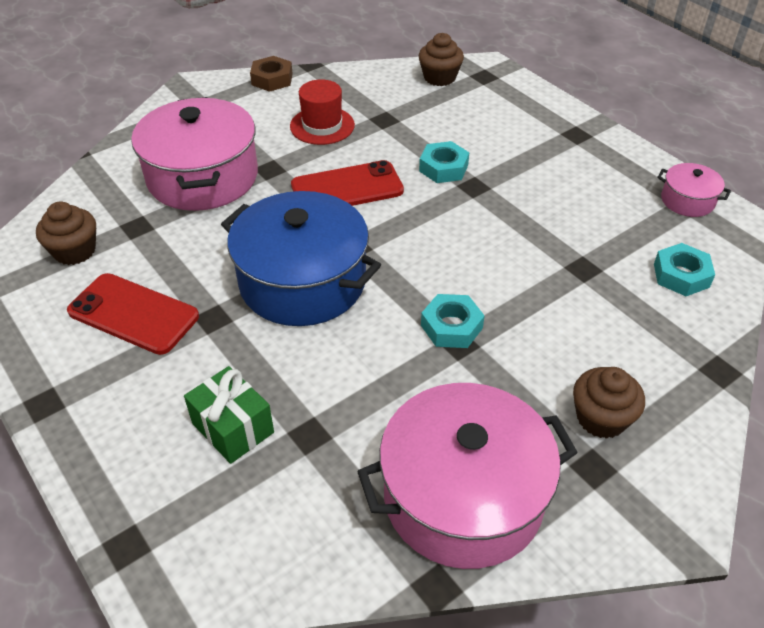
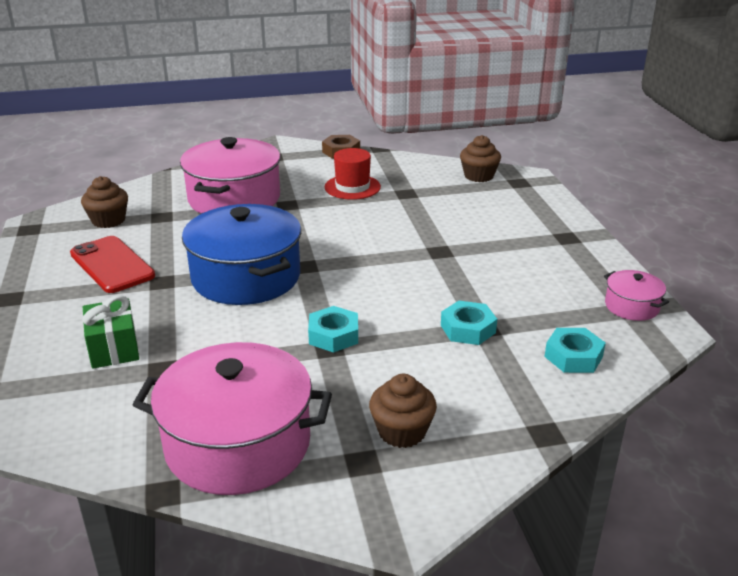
camera: 25 degrees right, 15 degrees down
(347, 188) = (334, 229): red phone -> none
(443, 168) = (425, 234): turquoise nut -> turquoise nut (468, 329)

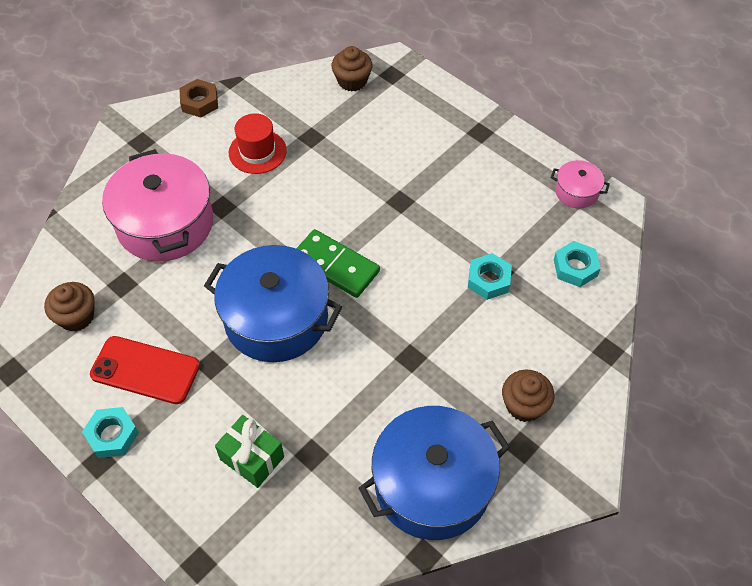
camera: 35 degrees left, 25 degrees up
(238, 444) = (432, 485): pink pot -> blue pot
(333, 335) = (402, 343): turquoise nut -> turquoise nut (112, 435)
(334, 267) = (335, 265): none -> green domino

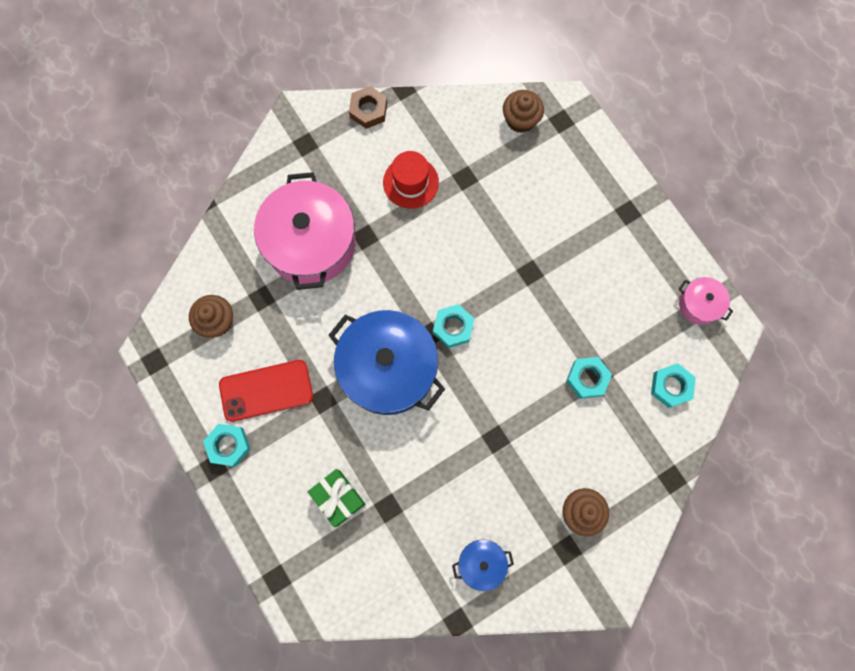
camera: 15 degrees right, 20 degrees up
(145, 370) = (266, 390): red phone -> red phone turned 45 degrees counterclockwise
(335, 265) = (453, 327): green domino -> turquoise nut
(432, 485) = (481, 563): blue pot -> blue pot, size x0.46

